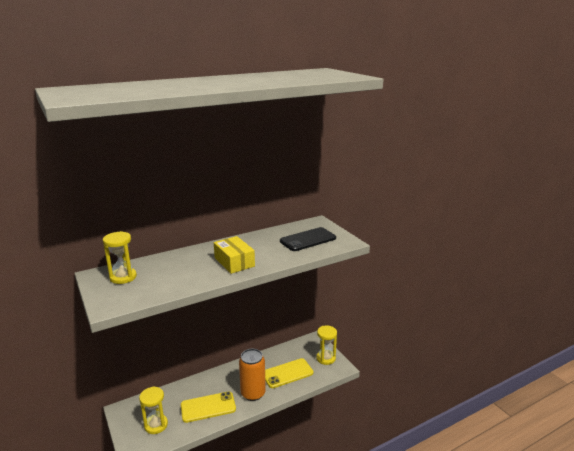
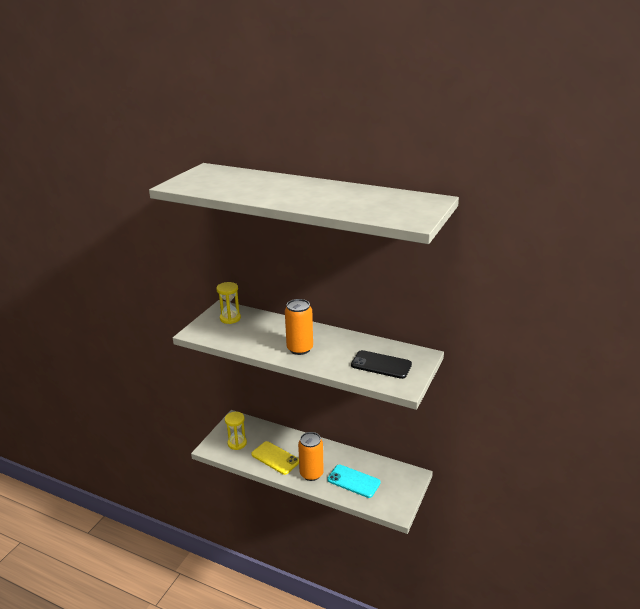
camera: 55 degrees right, 5 degrees up
(234, 262) = (300, 349): yellow box -> orange can
(287, 373) = (353, 481): yellow phone -> turquoise phone
(326, 358) = (398, 496): yellow hourglass -> none

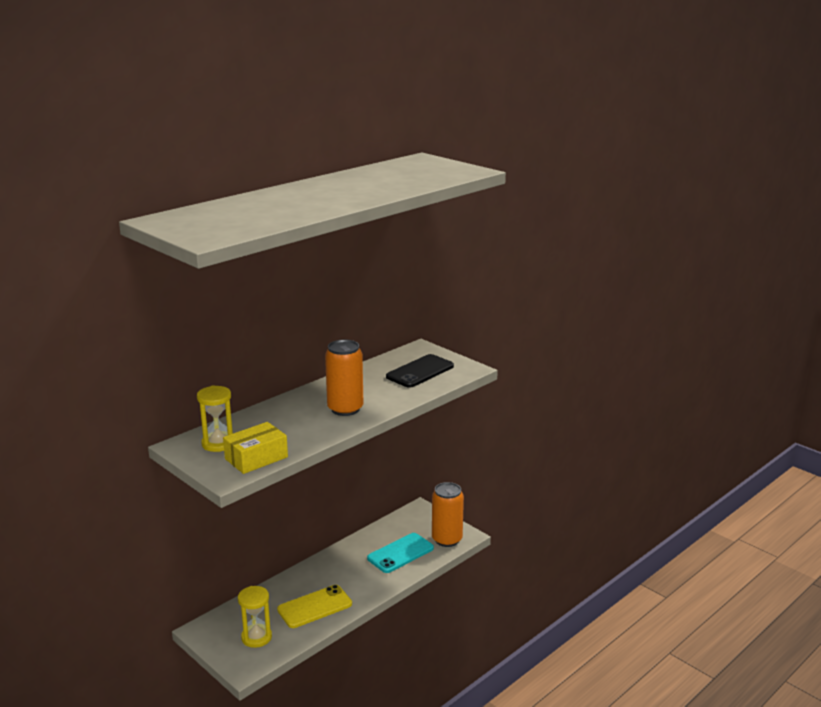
camera: 70 degrees left, 5 degrees down
(218, 335) = (256, 458): none -> yellow box
(311, 474) = (366, 582): orange can -> orange can (447, 539)

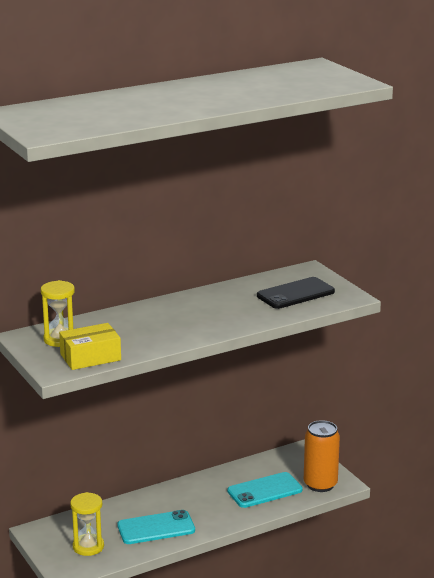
camera: 15 degrees right, 0 degrees up
(314, 607) = (156, 528): yellow phone -> turquoise phone
(345, 409) = (199, 322): orange can -> none

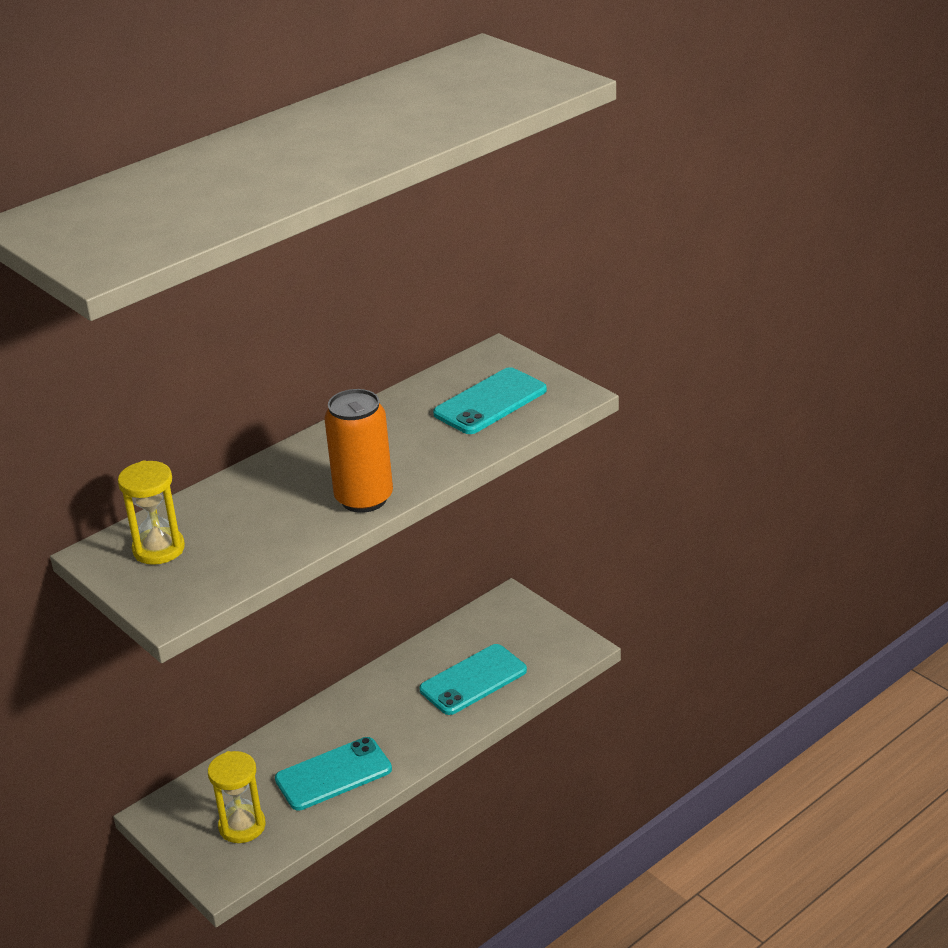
camera: 10 degrees left, 10 degrees up
(90, 357) = (216, 575): yellow box -> none
(295, 294) = (490, 402): black phone -> turquoise phone
(320, 484) = (549, 655): orange can -> orange can (364, 498)

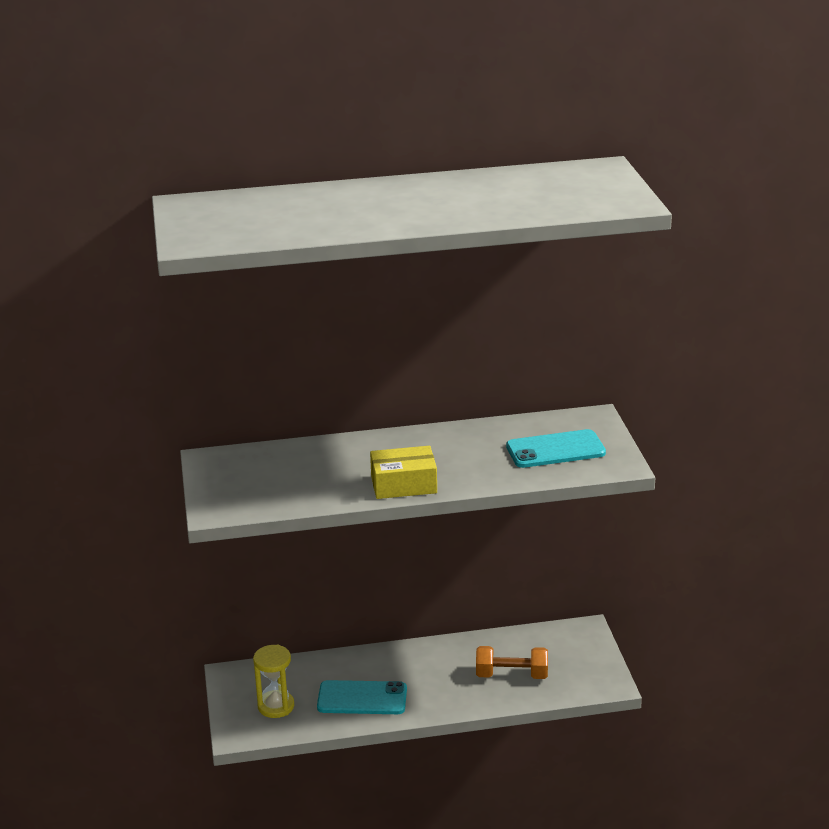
camera: 30 degrees right, 5 degrees down
(158, 549) = (245, 469): yellow hourglass -> none
(364, 498) = (403, 484): orange can -> yellow box
(473, 680) = (511, 675): turquoise phone -> orange dumbbell

